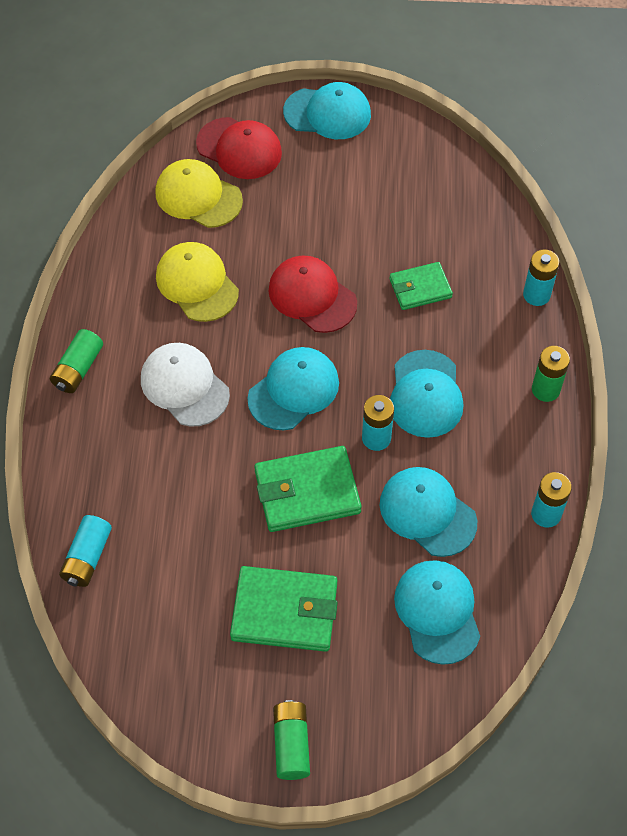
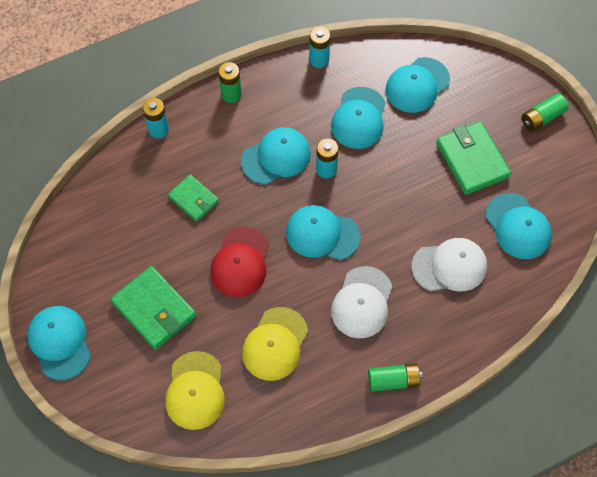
camera: 120 degrees left, 5 degrees up
(87, 557) = (517, 286): turquoise battery -> none
(160, 608) = (518, 226): none -> turquoise cap
(164, 499) = (449, 266): none -> white cap
(239, 148) = (131, 388): red cap -> none
(307, 492) = (389, 188): green wallet -> green wallet (154, 309)

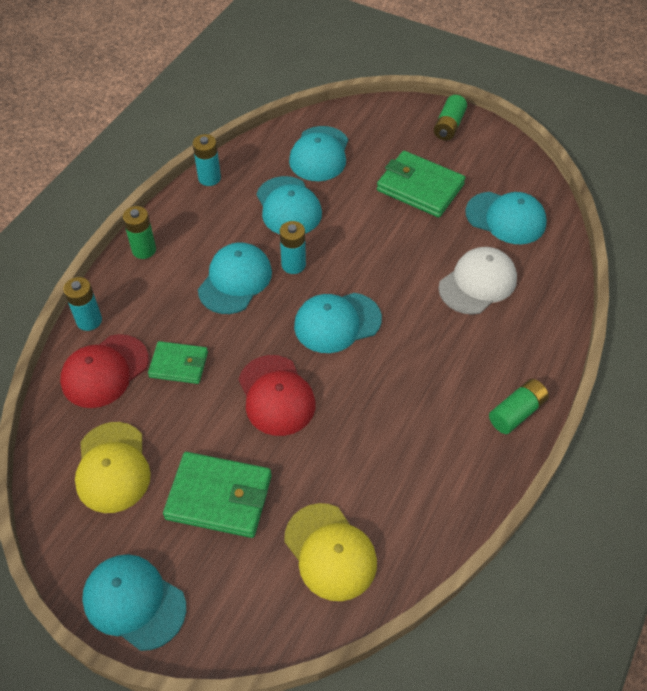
camera: 35 degrees left, 10 degrees down
(144, 174) = (105, 371): none -> red cap
(275, 344) = (375, 451): yellow cap -> yellow cap (112, 467)
(362, 302) = (427, 361): white cap -> none

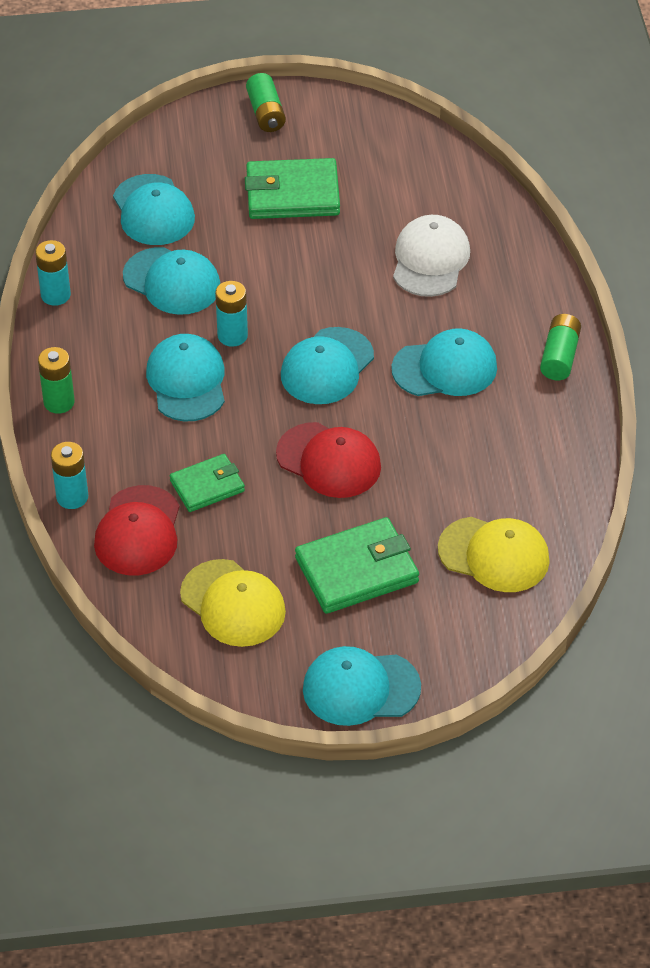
camera: 35 degrees left, 5 degrees down
(506, 218) = (405, 182): turquoise cap -> turquoise cap (445, 368)

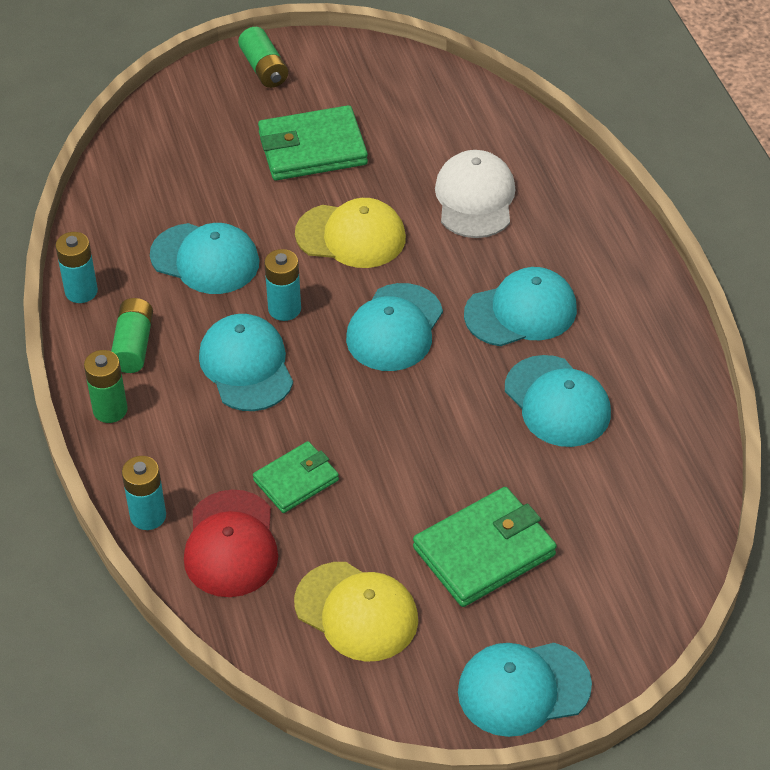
camera: 10 degrees left, 0 degrees up
(153, 210) = (168, 186): turquoise cap -> turquoise cap (557, 402)
(329, 460) = (422, 431): red cap -> none
(494, 555) = (628, 510): yellow cap -> yellow cap (351, 236)
(559, 356) = (638, 282): green battery -> green battery (133, 345)

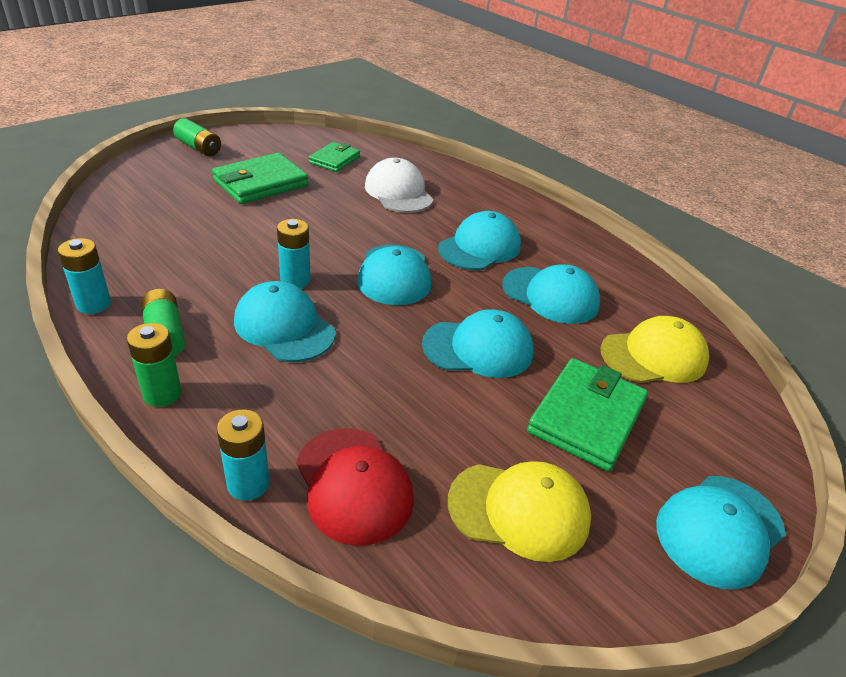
camera: 30 degrees left, 10 degrees down
(205, 259) = (206, 260): turquoise cap -> turquoise cap (478, 348)
(296, 480) = (384, 406): green wallet -> green wallet (335, 160)
(351, 236) = (322, 226): yellow cap -> yellow cap (654, 356)

